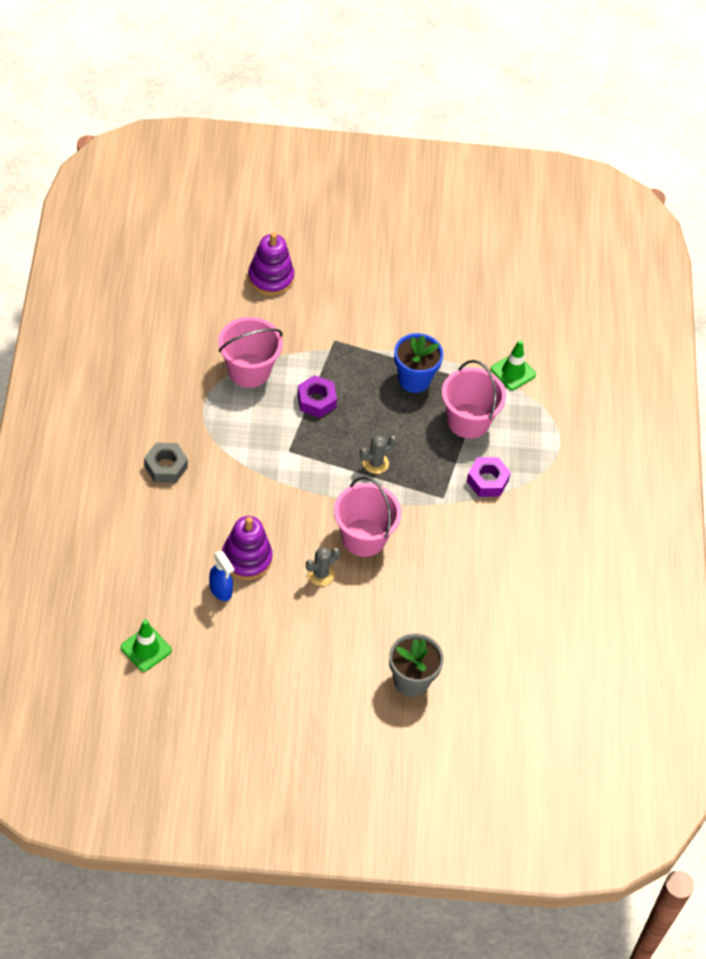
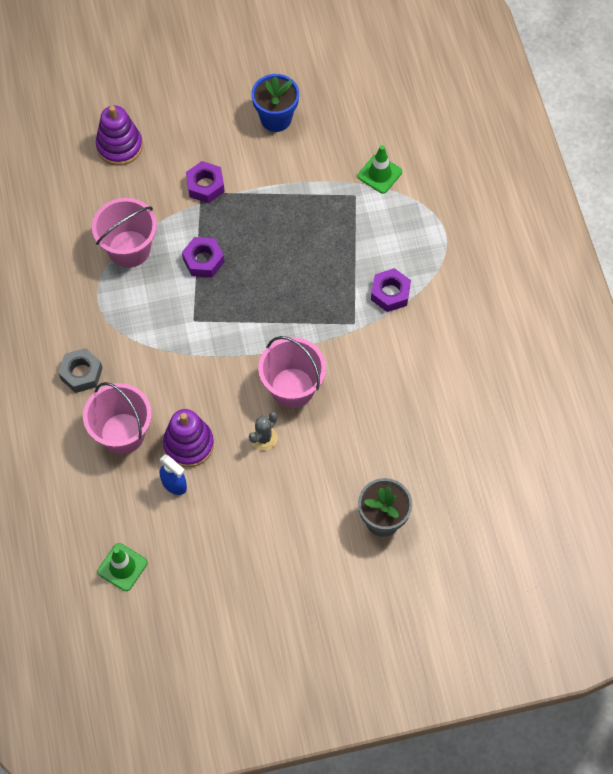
camera: 10 degrees left, 10 degrees up
(341, 335) = (205, 186): none -> purple nut
(375, 463) = (279, 308): grey cactus -> none
(414, 379) = (289, 210): blue flower pot -> blue flower pot (276, 118)
(468, 421) = (353, 237): pink bucket -> pink bucket (122, 433)

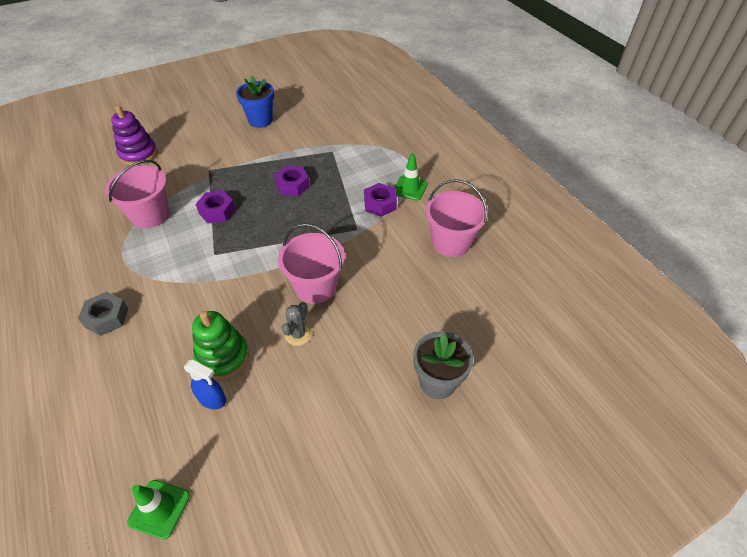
camera: 15 degrees left, 15 degrees down
(122, 433) = (152, 362): pink bucket -> pink bucket (451, 242)
(188, 444) = (223, 357): purple stacking toy -> green stacking toy
(205, 186) = (212, 165): purple nut -> purple nut (292, 185)
(379, 174) = (347, 137): green traffic cone -> green traffic cone (410, 188)

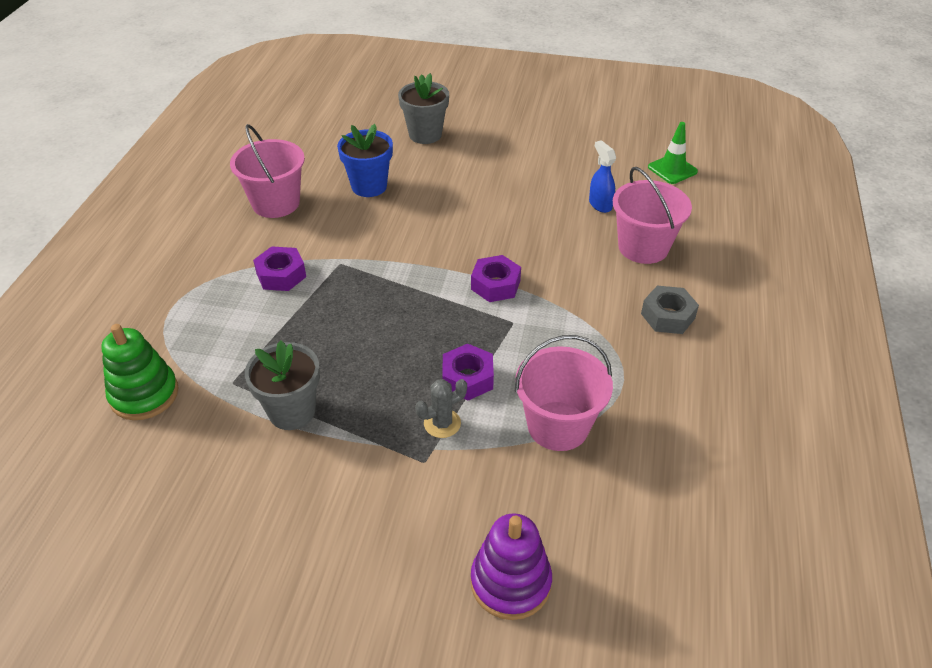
camera: 140 degrees left, 5 degrees down
(223, 357) = (572, 226): green stacking toy -> green stacking toy (144, 394)
(260, 121) = (250, 527): blue flower pot -> blue flower pot (369, 186)
(290, 156) = (292, 411): none -> grey flower pot
(292, 185) = (342, 359): purple nut -> purple nut (495, 285)
(298, 334) = (494, 209): grey cactus -> grey cactus (442, 423)
(315, 287) = (441, 235): pink bucket -> pink bucket (643, 247)
(410, 188) = (225, 273): green traffic cone -> none

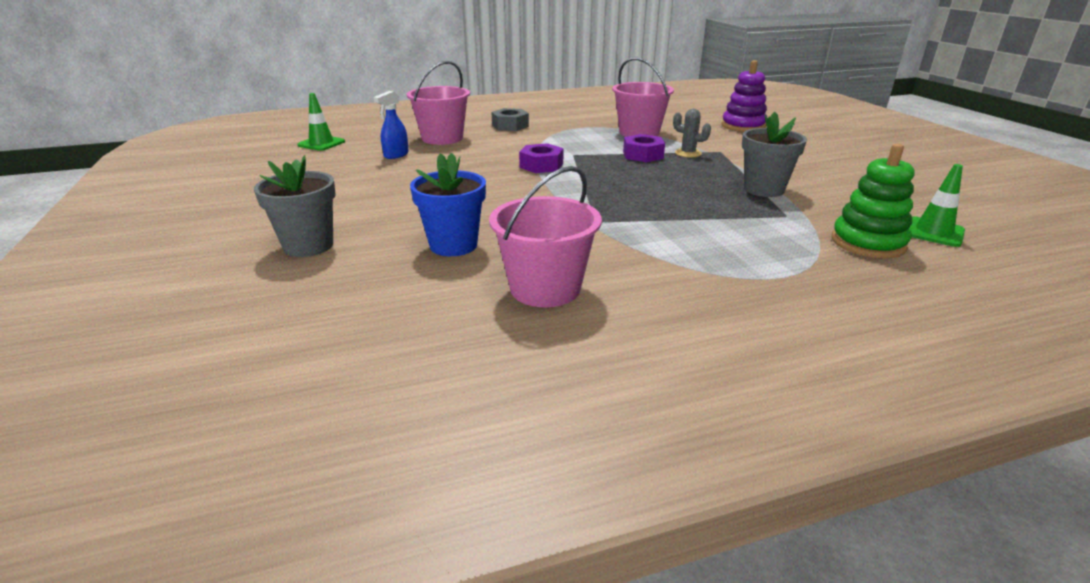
camera: 120 degrees left, 15 degrees down
(103, 459) = (933, 232): none -> green traffic cone
(281, 275) = (651, 240): purple nut -> none

